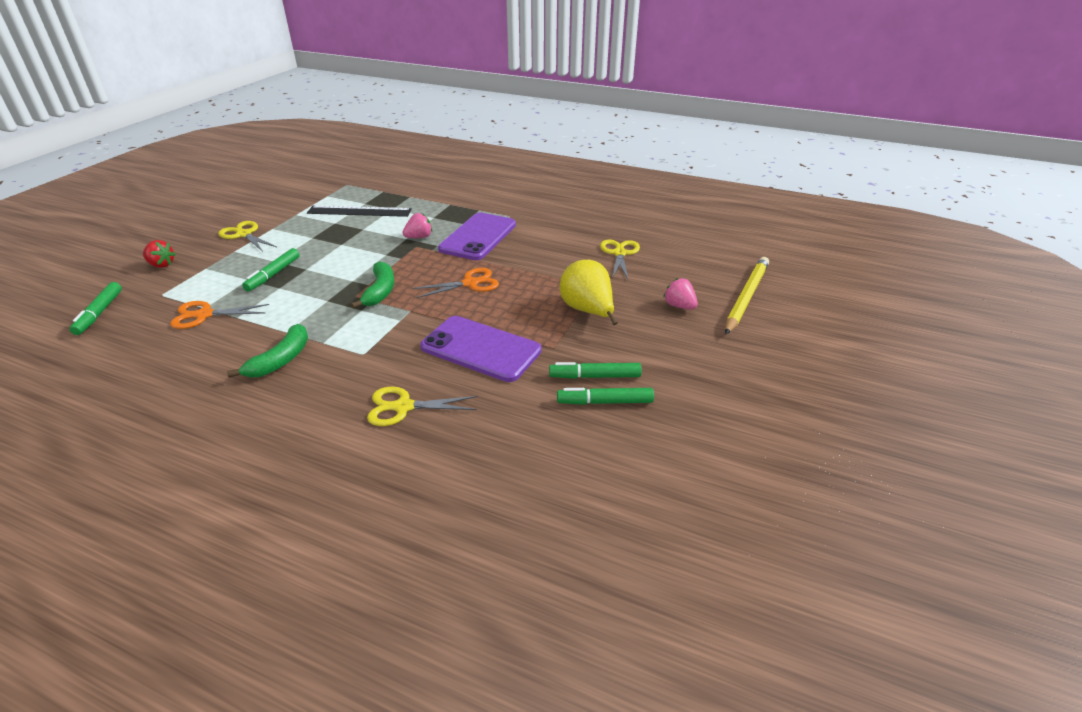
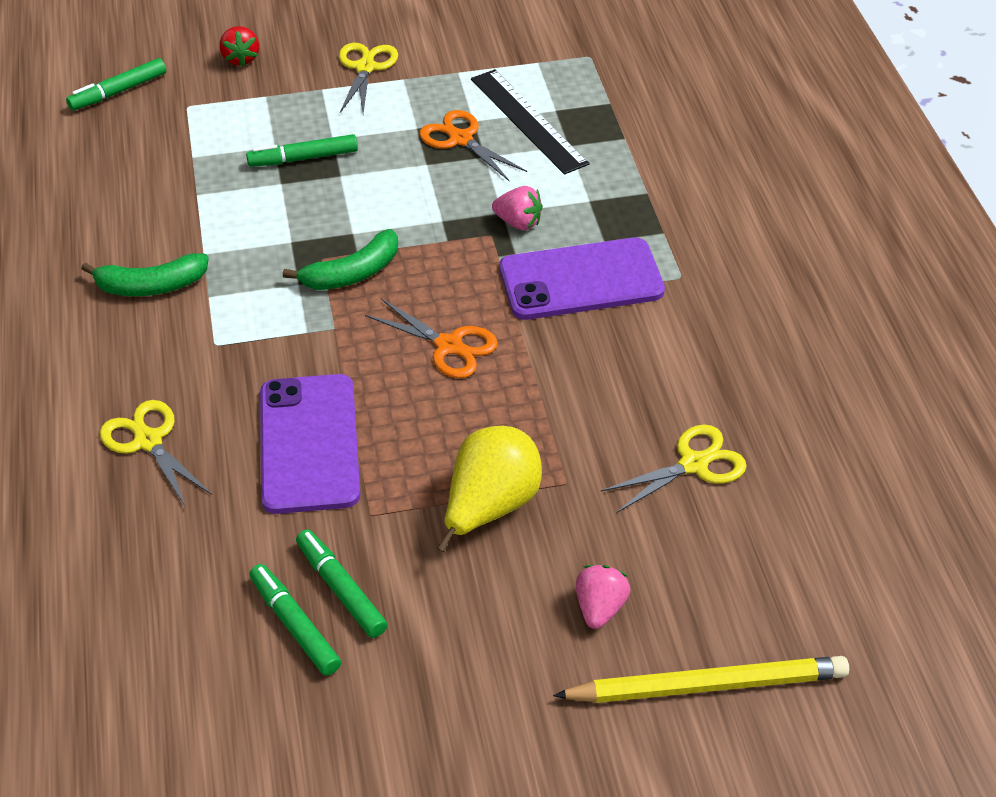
camera: 55 degrees right, 10 degrees up
(204, 315) = (179, 167): orange scissors -> orange scissors (460, 139)

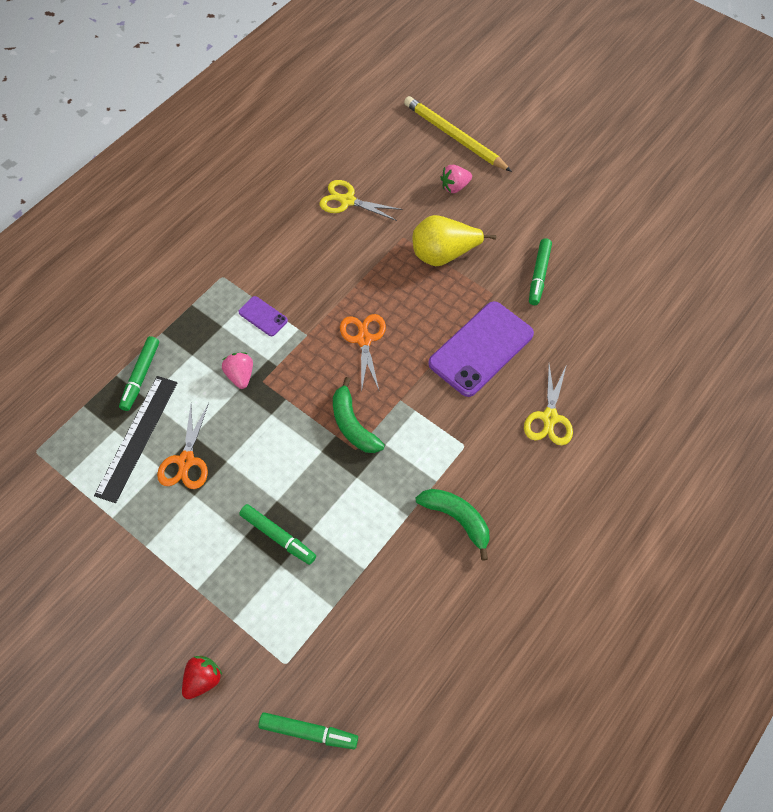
camera: 130 degrees left, 15 degrees up
(295, 625) = (571, 277): green marker -> green marker (141, 376)
(352, 273) = (353, 424): green banana -> green banana turned 135 degrees counterclockwise
(365, 67) = (150, 581): yellow scissors -> none
(581, 280) = (263, 316): purple phone -> purple phone, size x0.46

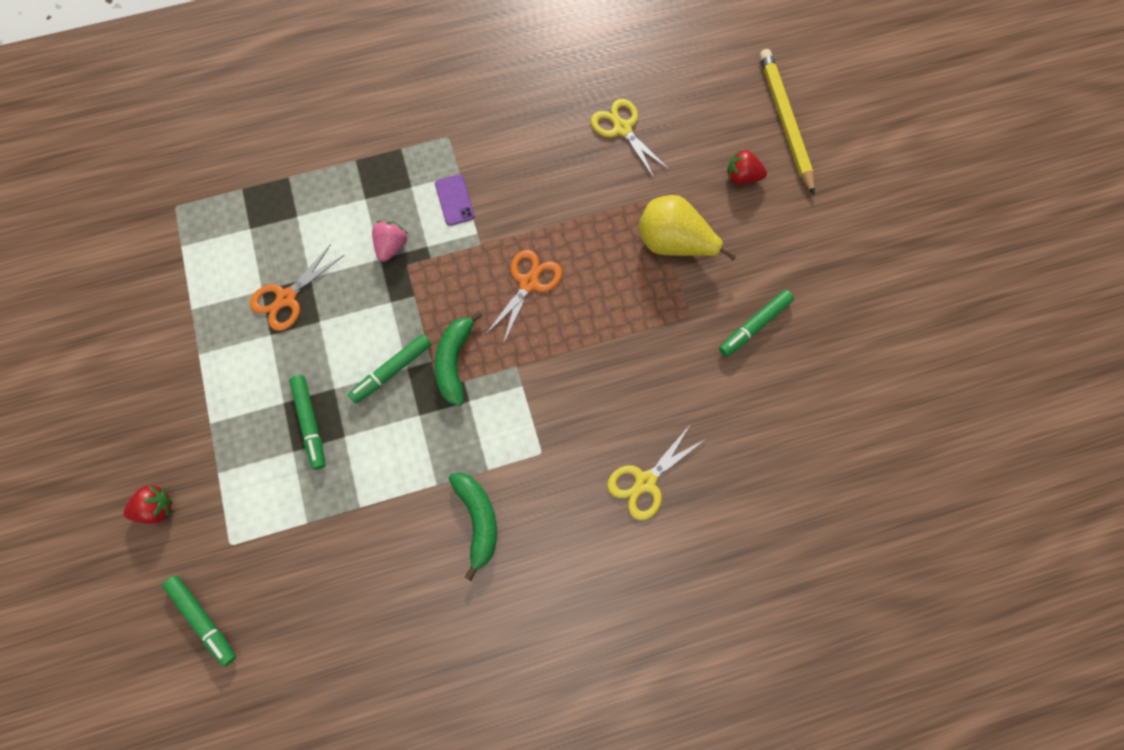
camera: 35 degrees right, 10 degrees up
(137, 437) = (263, 248): black ruler -> none
(141, 376) = (307, 191): green marker -> green marker (392, 371)
(454, 187) = (742, 177): pink strawberry -> red strawberry
(481, 349) = (634, 365): purple phone -> none

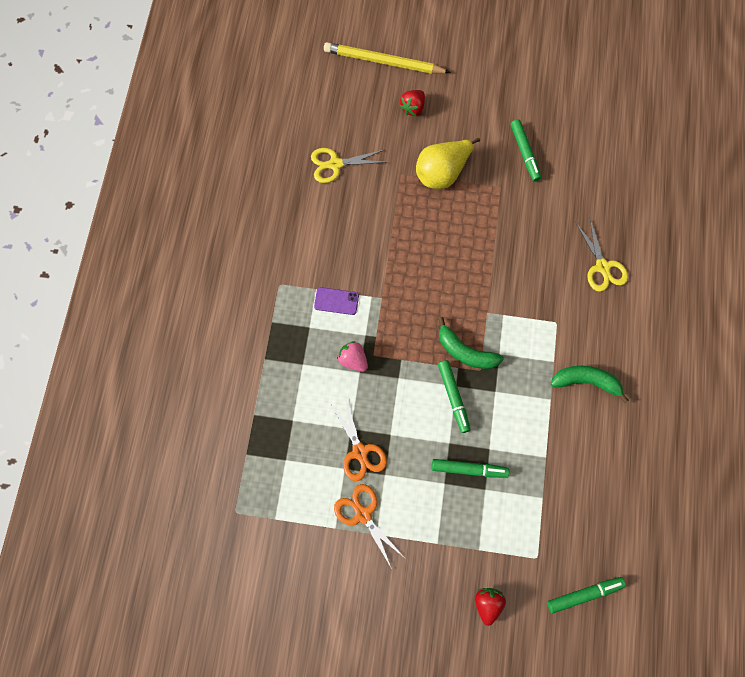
camera: 65 degrees left, 0 degrees up
(529, 283) = (428, 278): orange scissors -> orange scissors (363, 514)

